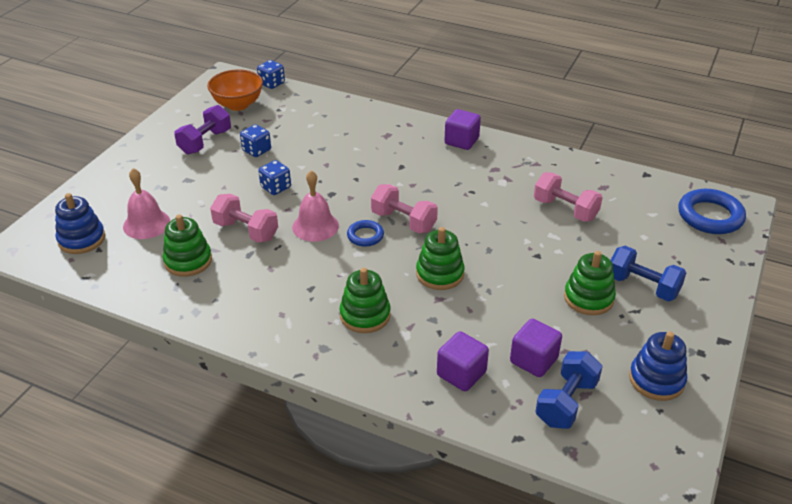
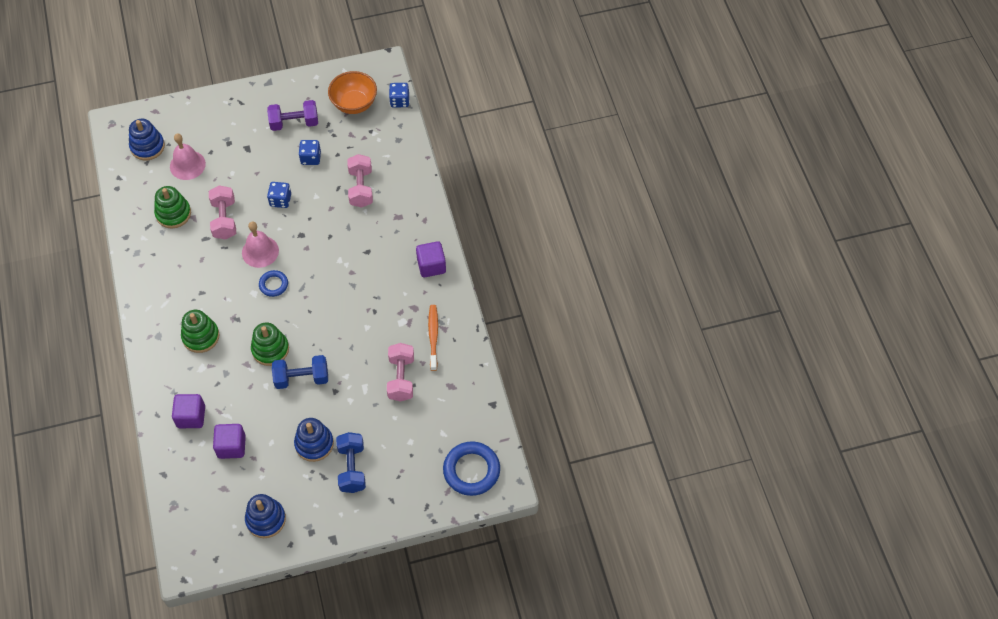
camera: 50 degrees right, 20 degrees up
(403, 221) = (306, 295): pink dumbbell -> pink dumbbell (361, 188)
(538, 173) = (433, 336): none -> orange toothbrush
(566, 402) = (209, 482): blue dumbbell -> blue dumbbell (302, 378)
(588, 298) = (314, 444): green stacking toy -> blue stacking toy

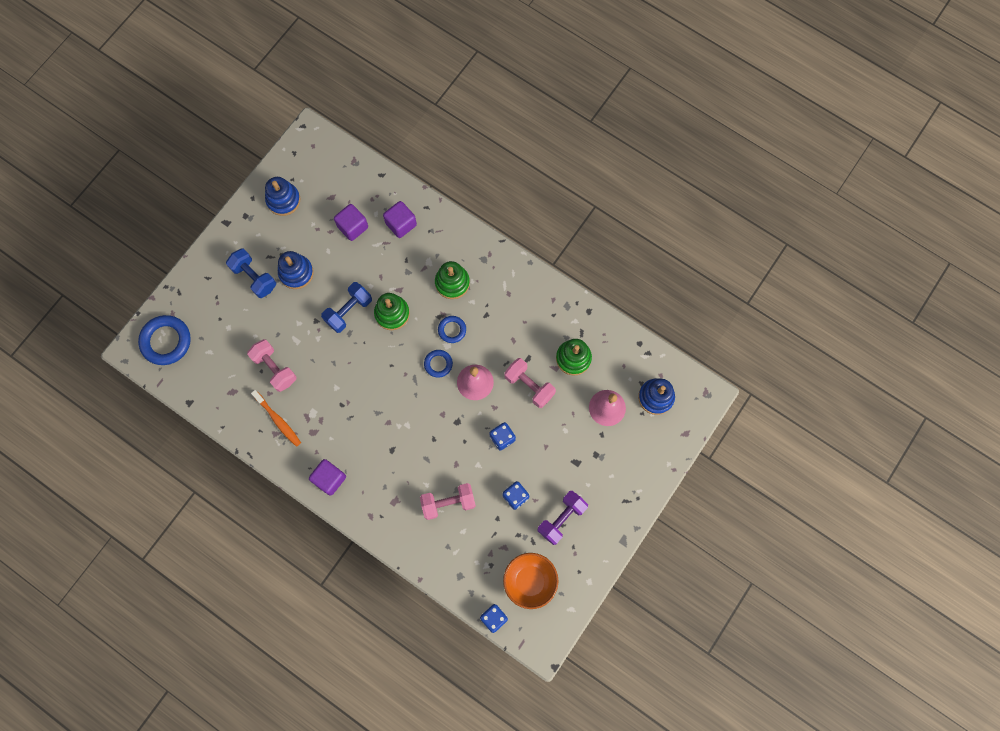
camera: 140 degrees right, 15 degrees up
(238, 301) = (452, 330): none -> blue ring
(361, 188) = (448, 503): pink dumbbell -> pink dumbbell turned 60 degrees counterclockwise

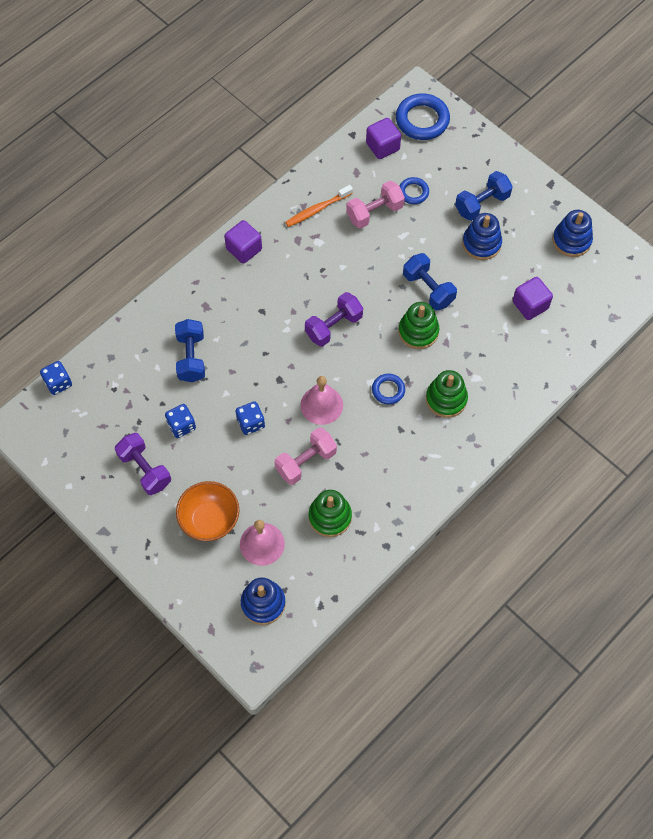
camera: 100 degrees right, 10 degrees down
(398, 385) = (333, 326): none -> purple dumbbell
(401, 224) = (527, 355): purple cube -> purple cube (382, 146)
(438, 364) = (350, 370): blue ring -> blue ring (413, 192)
(448, 503) = (191, 357): pink dumbbell -> blue dumbbell
(530, 581) = (86, 425): orange bowl -> orange bowl (210, 520)

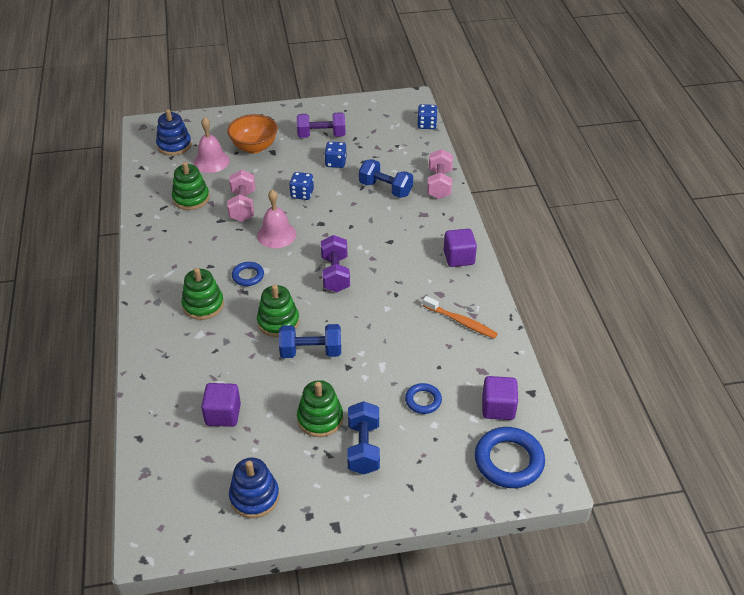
camera: 125 degrees right, 20 degrees down
(317, 209) = (461, 322): orange toothbrush -> orange toothbrush turned 120 degrees clockwise
(374, 212) = (424, 359): pink dumbbell -> pink dumbbell (439, 184)
(481, 243) = (320, 418): blue stacking toy -> green stacking toy

